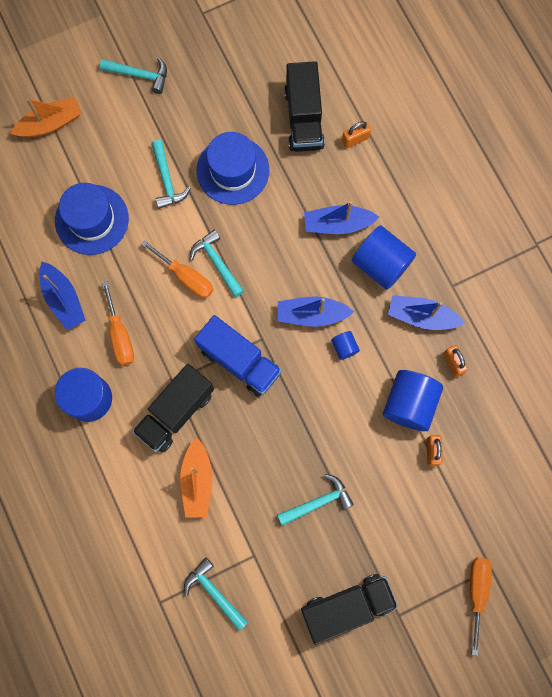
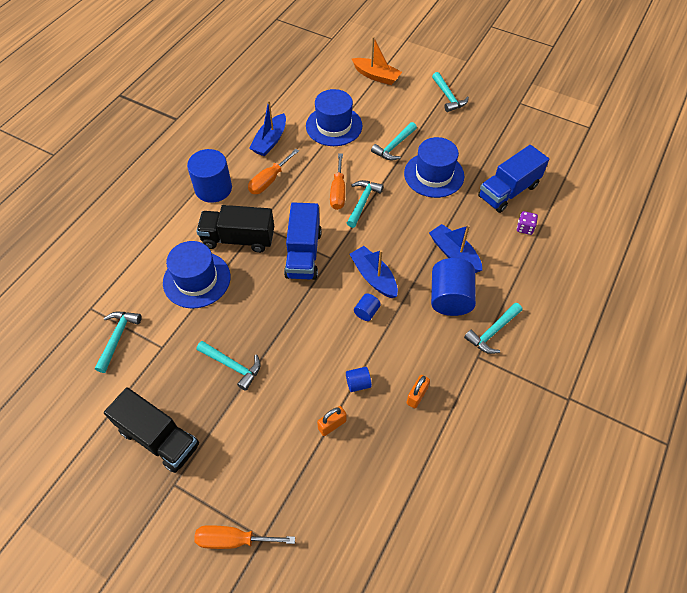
camera: 55 degrees right, 20 degrees down
(197, 481) = (197, 279): orange boat -> blue hat
(303, 118) = (508, 191): black truck -> blue truck
(355, 139) = (524, 228): orange padlock -> purple dice
(409, 404) = (358, 383): blue cylinder -> blue cylinder, size x0.47
(421, 316) = (434, 349): blue boat -> none
(438, 255) = (492, 332): none -> turquoise hammer
(477, 592) = (233, 539): orange screwdriver -> orange screwdriver turned 150 degrees counterclockwise

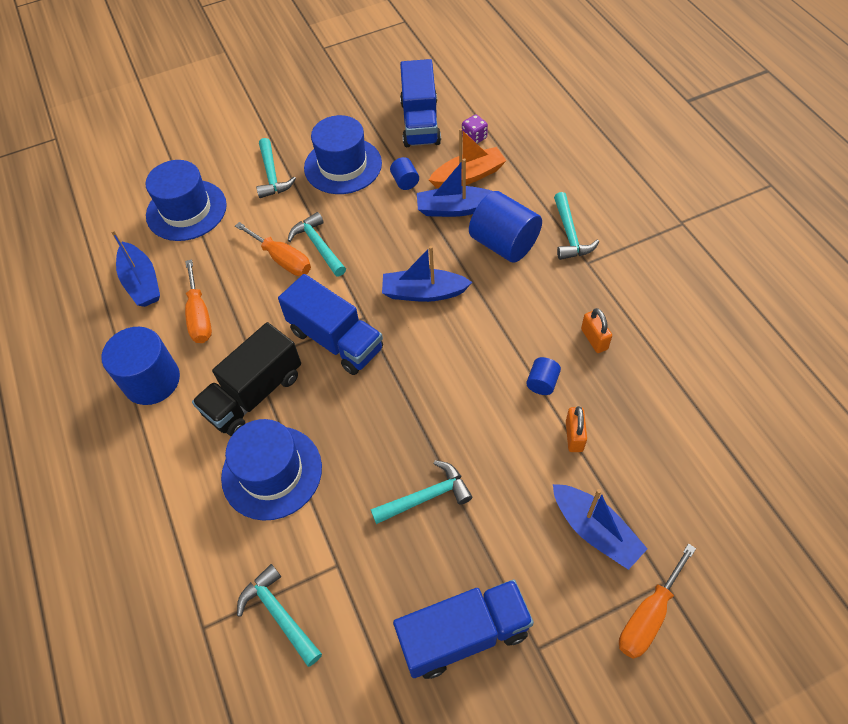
camera: 50 degrees left, 0 degrees up
(159, 438) = (463, 634): black truck -> blue truck
(272, 475) = (595, 530): none -> blue boat
(366, 312) = (462, 324): blue cylinder -> blue cylinder (405, 182)
(376, 76) = (159, 133): orange boat -> orange boat (468, 176)
(448, 97) = (255, 94): turquoise hammer -> none

